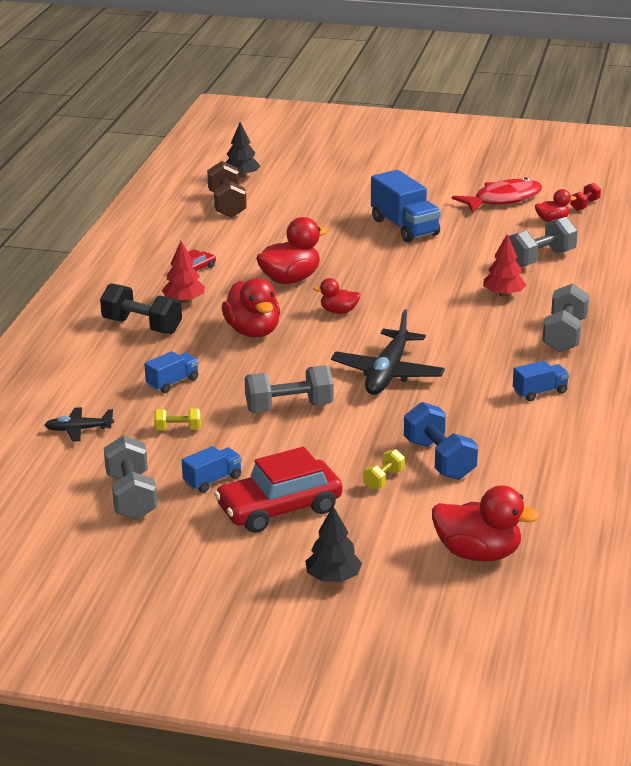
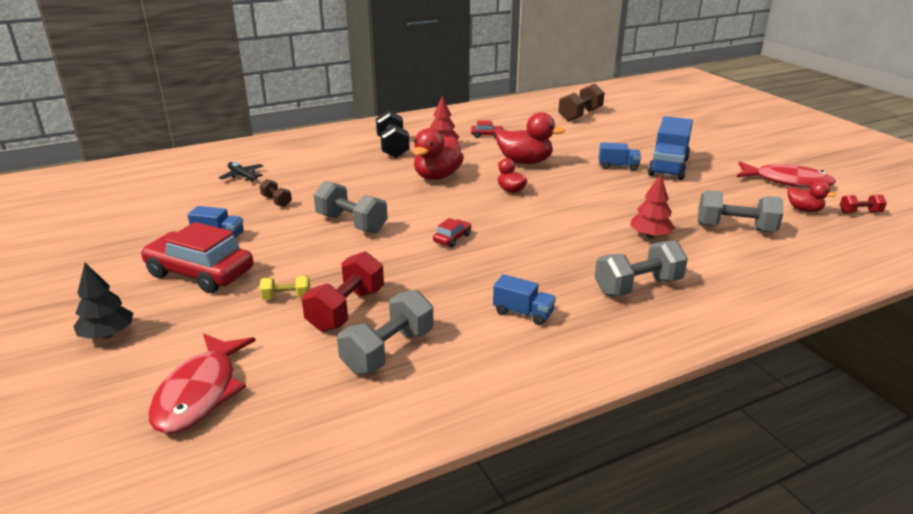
camera: 50 degrees right, 0 degrees up
(131, 496) = (172, 219): grey dumbbell -> grey dumbbell (388, 351)
(172, 382) = (335, 179): blue truck -> blue truck (618, 166)
(178, 429) = (276, 201): yellow dumbbell -> brown dumbbell
(241, 176) = (622, 106): black tree -> none
(388, 373) = (452, 238): black plane -> red car
(439, 459) = (346, 310): blue dumbbell -> red dumbbell
(478, 553) = (200, 392): red duck -> red fish

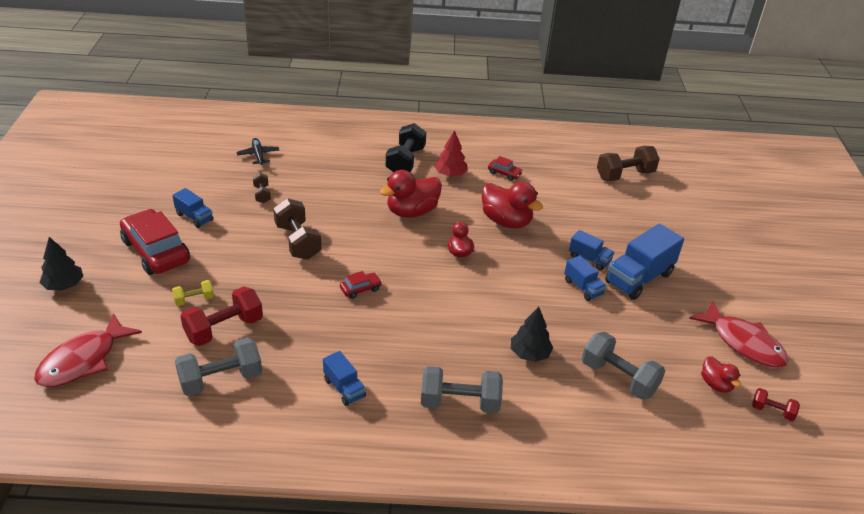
camera: 25 degrees right, 10 degrees up
(286, 297) = (194, 299): yellow dumbbell -> yellow dumbbell turned 45 degrees counterclockwise
(351, 223) = (297, 241): grey dumbbell -> brown dumbbell
(636, 184) = (583, 287): none -> blue truck
(650, 235) = (529, 353): red tree -> black tree

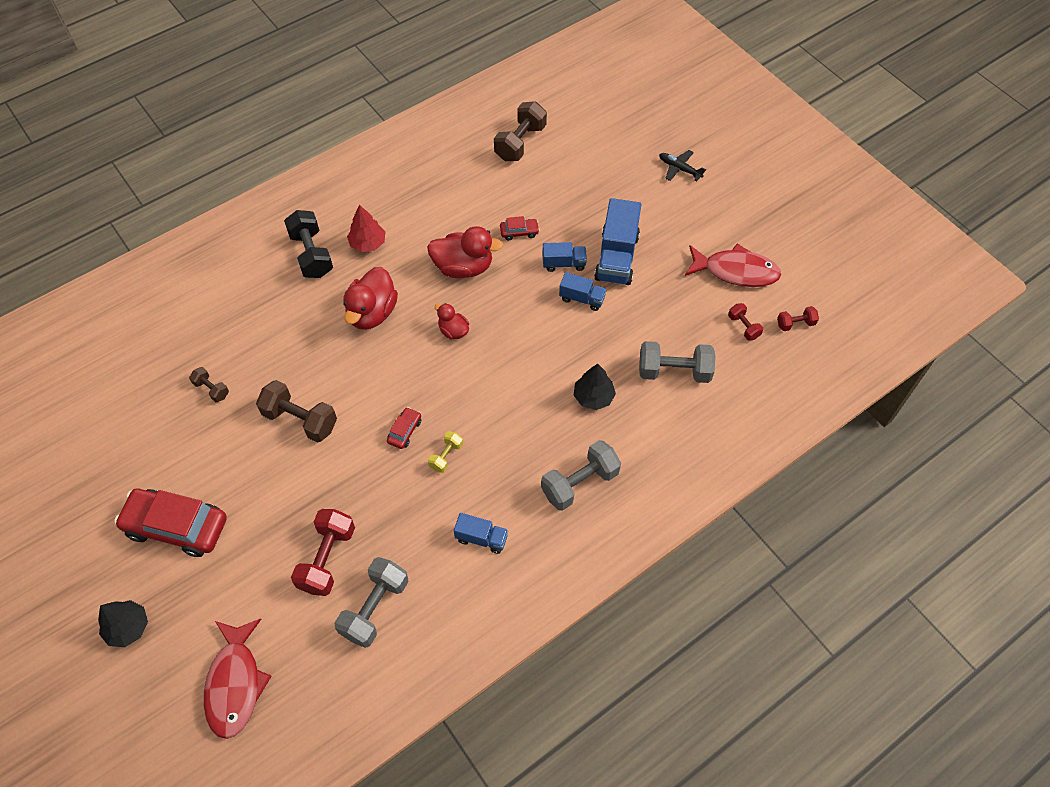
camera: 35 degrees left, 20 degrees up
(194, 217) = (172, 462): blue truck -> none
(194, 299) = (269, 550): yellow dumbbell -> yellow dumbbell (446, 456)
(258, 155) = (158, 343): black plane -> black plane (679, 169)
(504, 173) = (415, 210): red car -> red car (519, 232)
(716, 384) = (743, 327): red duck -> red dumbbell

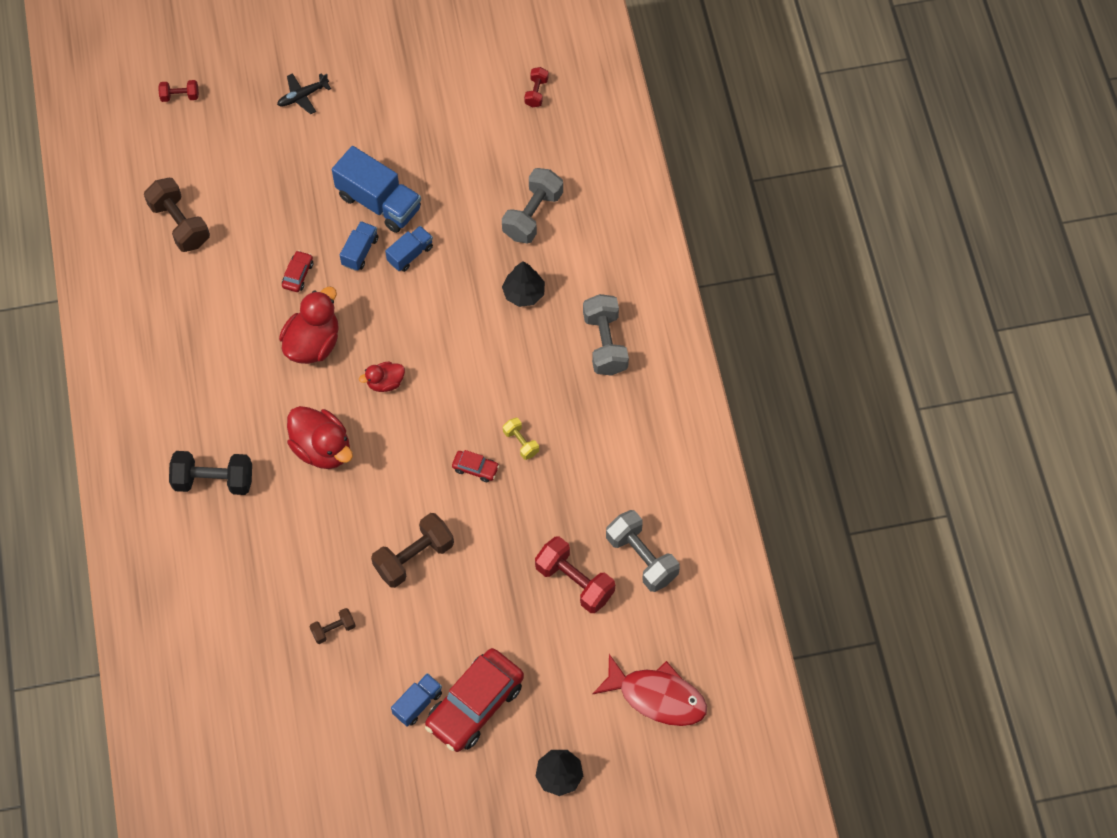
camera: 65 degrees left, 5 degrees up
(368, 243) = (230, 421): red tree -> none
(404, 431) = (475, 468): red car -> red car turned 150 degrees clockwise
(481, 538) = (618, 445): blue truck -> blue truck (417, 703)
(736, 271) = (452, 110): red fish -> none
(743, 327) = (516, 135): red dumbbell -> red dumbbell (180, 96)

